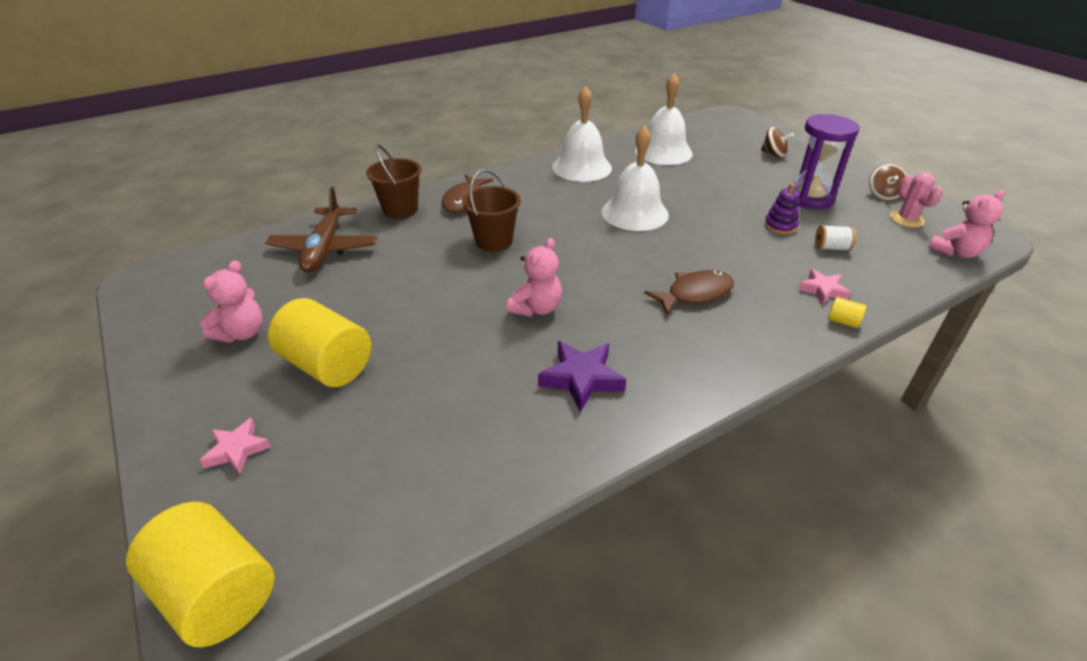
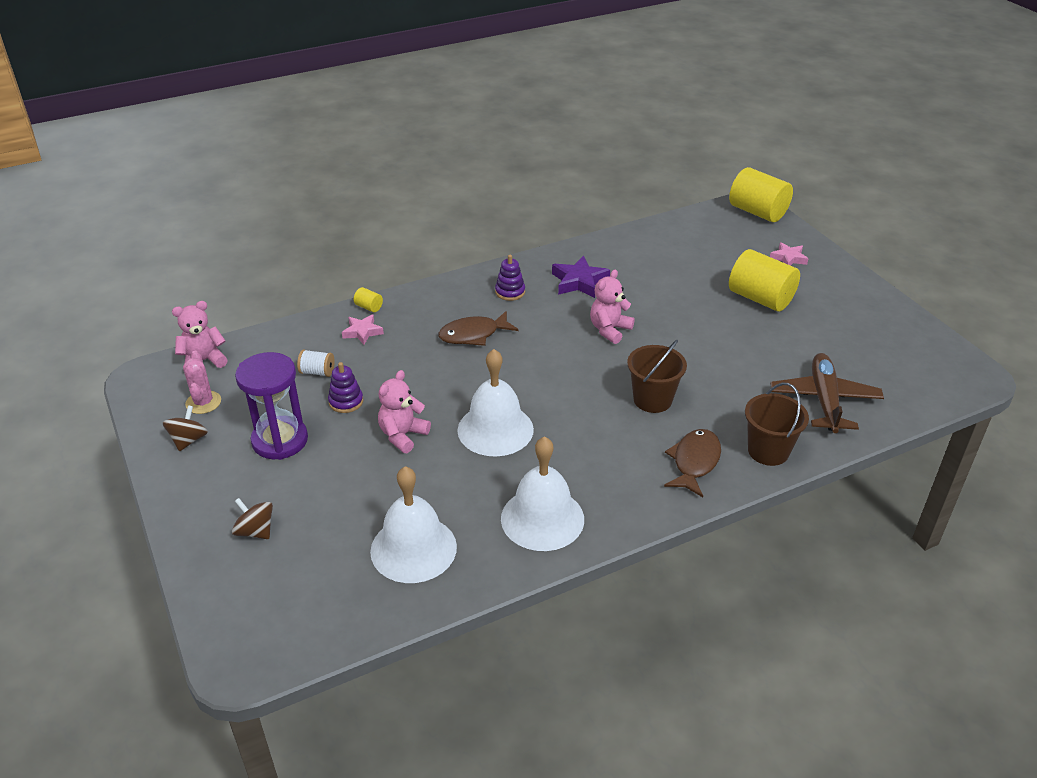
camera: 175 degrees left, 0 degrees up
(242, 333) = (841, 323): pink teddy bear -> pink teddy bear (403, 435)
(674, 355) = (510, 292): none -> purple stacking toy

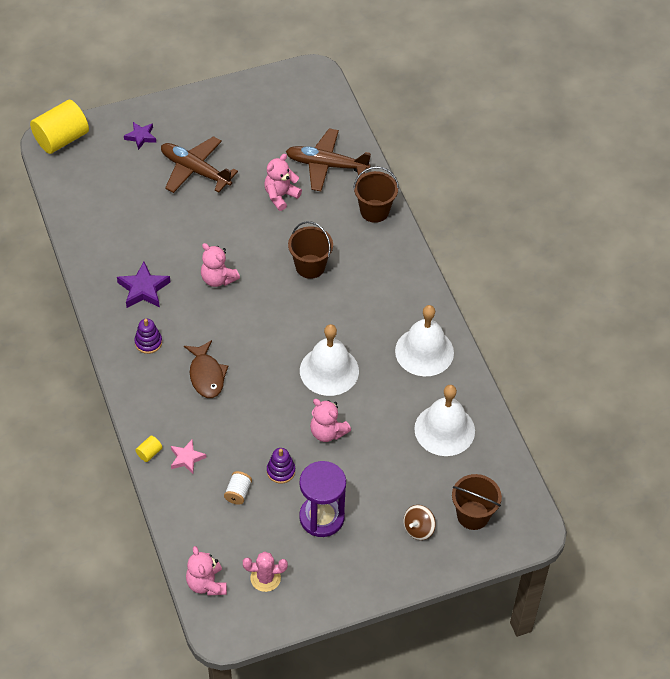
camera: 85 degrees left, 15 degrees up
(188, 440) = (312, 584): brown spinning top -> none
(272, 588) = (473, 515): none -> brown bucket
(694, 462) = (380, 255): brown fish -> none
(754, 366) = (280, 196): none -> pink teddy bear
(760, 298) = (195, 170): yellow cylinder -> brown plane
(788, 258) = (141, 137): pink star -> purple star

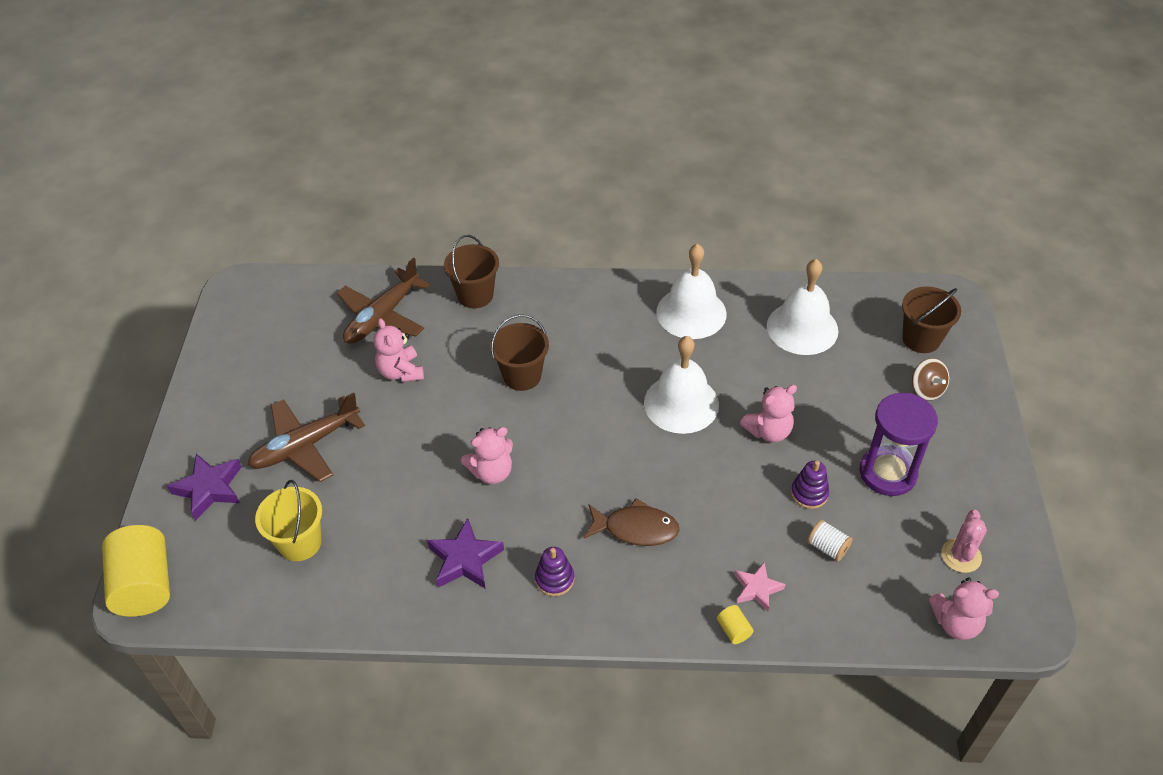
camera: 65 degrees left, 5 degrees down
(121, 200) = (300, 542): none -> yellow bucket
(141, 137) = (209, 488): purple star -> purple star, size x1.53

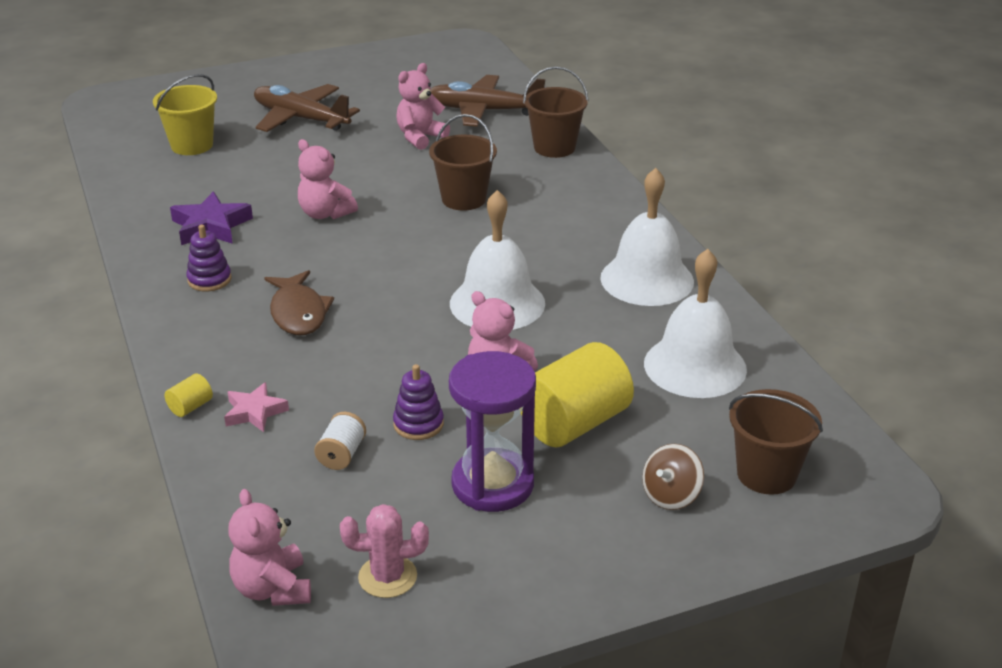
camera: 65 degrees right, 15 degrees down
(145, 585) = (120, 97): yellow cylinder -> yellow cylinder (574, 423)
(209, 488) = (229, 93): purple star -> none

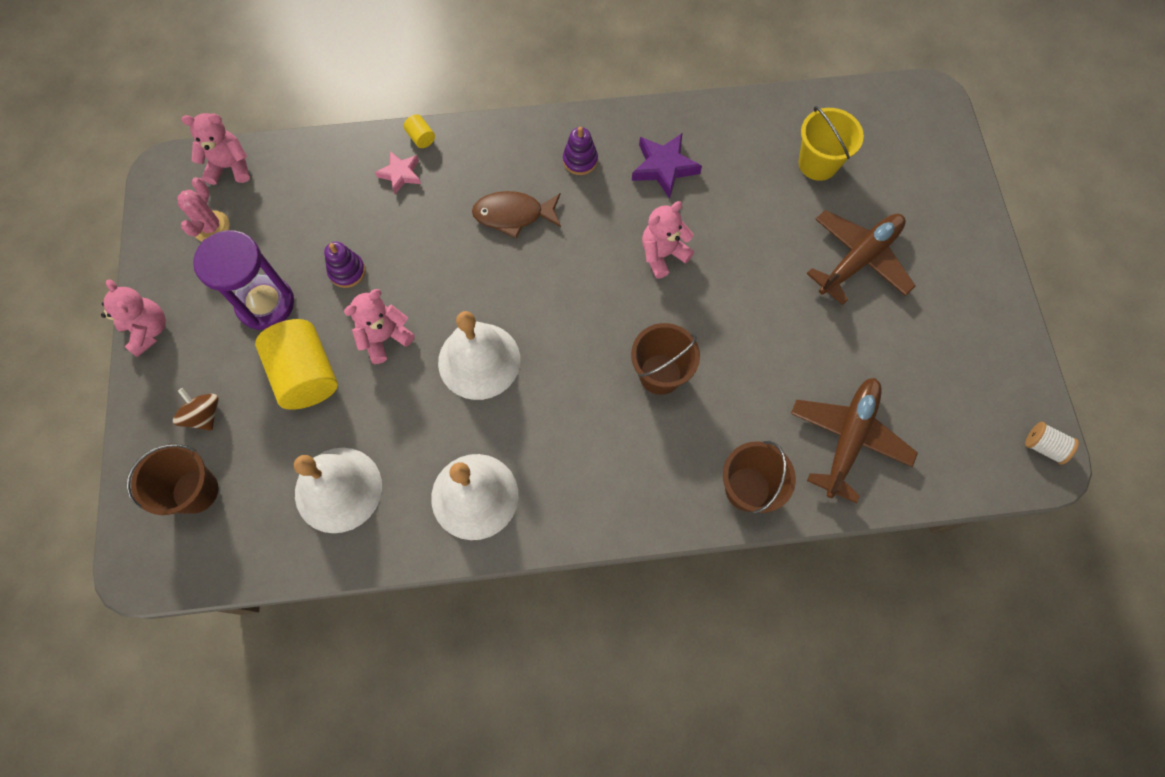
camera: 105 degrees right, 35 degrees up
(341, 454) = (334, 219): white spool -> white spool (1043, 446)
(420, 137) = (796, 361): pink teddy bear -> pink teddy bear (148, 330)

